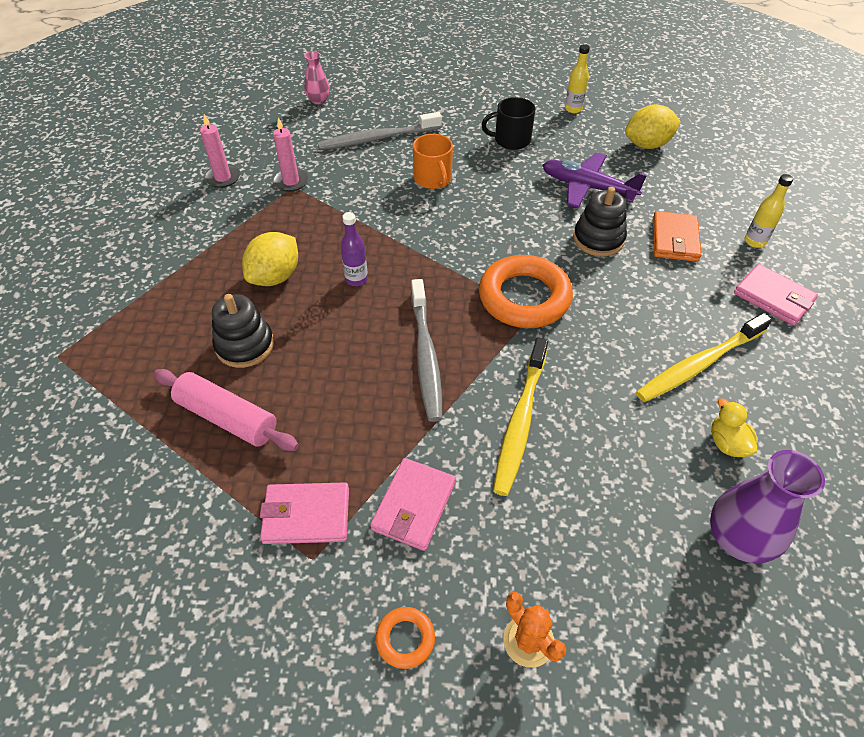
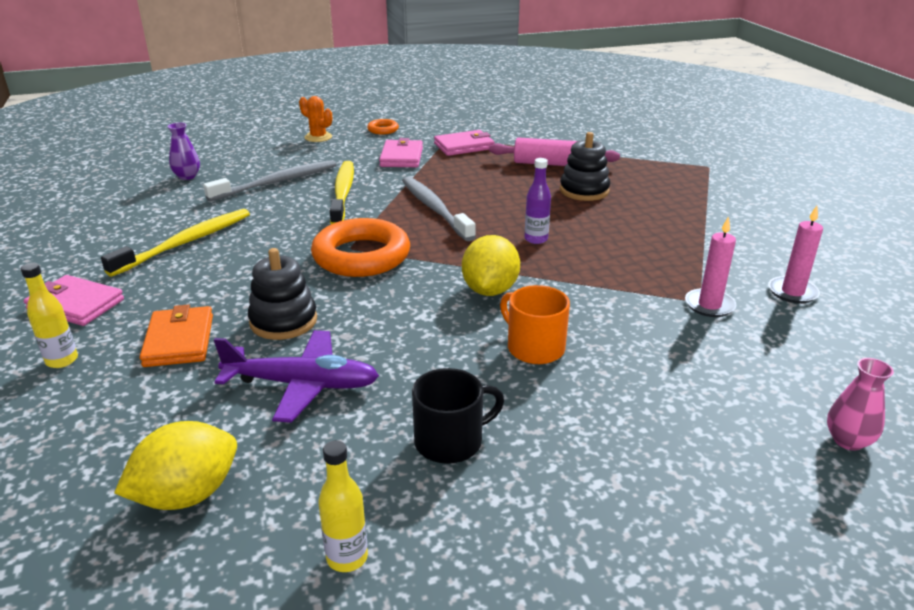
camera: 160 degrees right, 20 degrees down
(275, 277) = (612, 228): yellow lemon -> yellow lemon (490, 290)
(378, 138) = (667, 390): grey toothbrush -> grey toothbrush (276, 182)
(727, 443) = (178, 208): yellow duck -> none
(737, 539) = (187, 176): purple vase -> purple vase, size x0.59

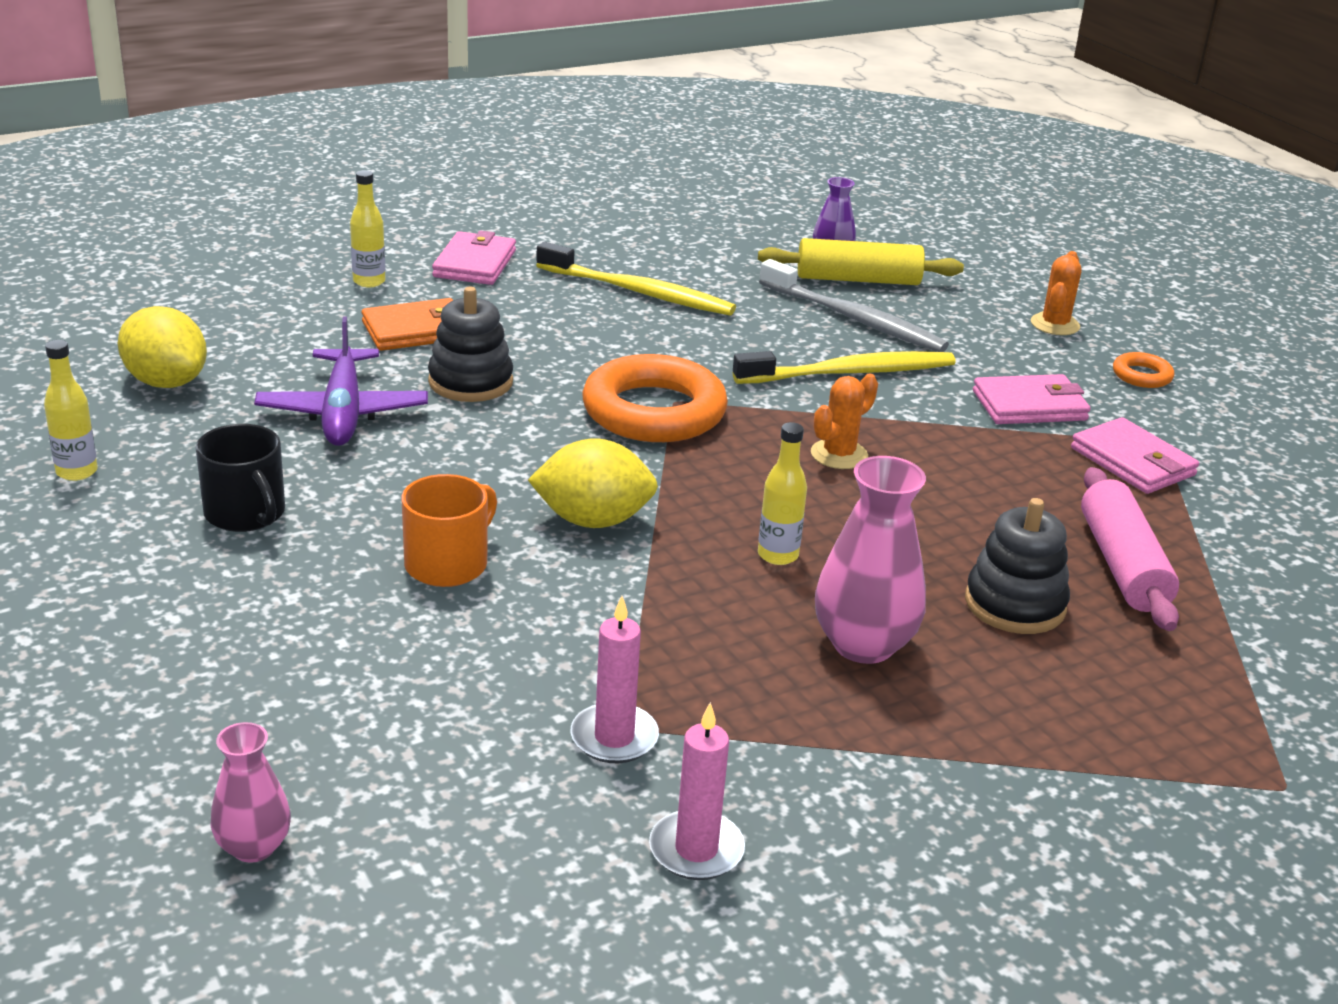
camera: 75 degrees right, 0 degrees up
(226, 174) = (858, 279): none -> yellow rolling pin
(435, 209) = (839, 455): grey toothbrush -> orange cactus
(536, 239) = (778, 555): purple bottle -> yellow bottle
(619, 229) = (863, 645): none -> pink vase

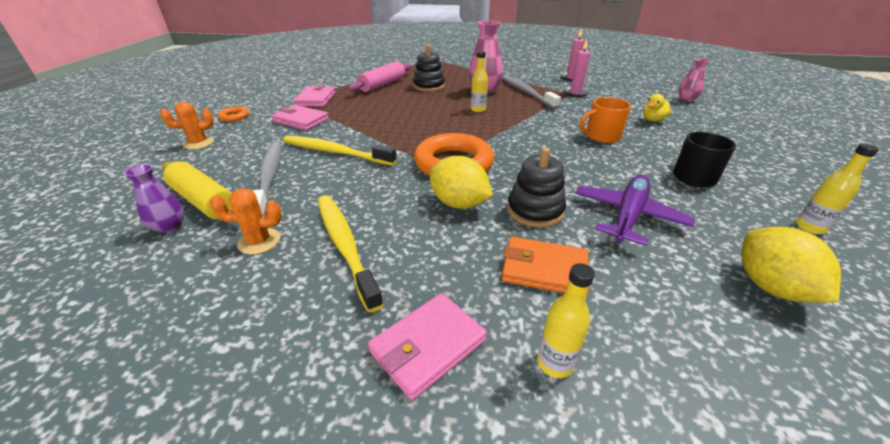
camera: 140 degrees left, 5 degrees up
(346, 673) = (653, 120): none -> yellow duck
(593, 520) = (532, 133): yellow lemon -> yellow lemon (459, 203)
(749, 680) = (526, 92): none -> grey toothbrush
(839, 455) = (405, 127): orange cactus -> orange cactus (259, 241)

